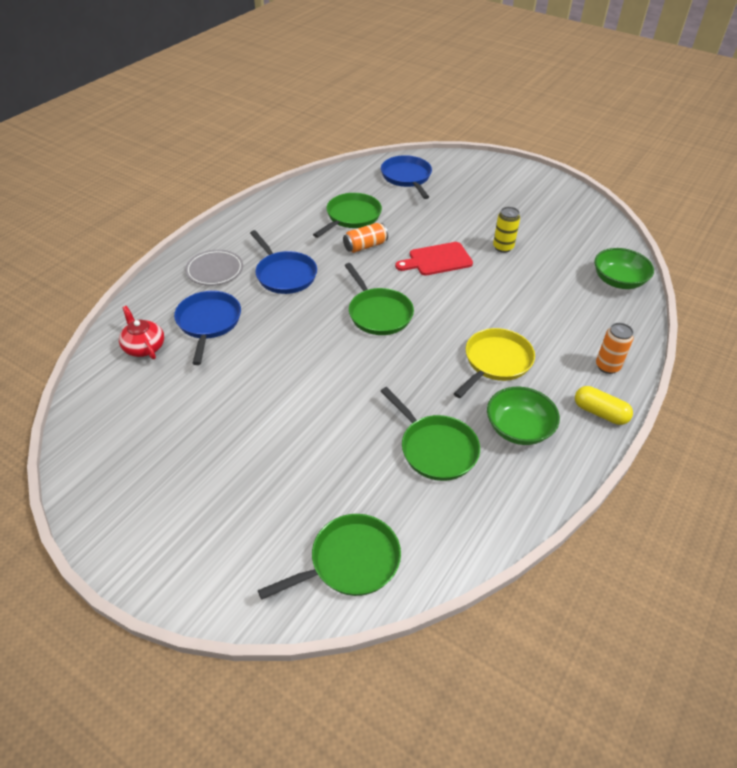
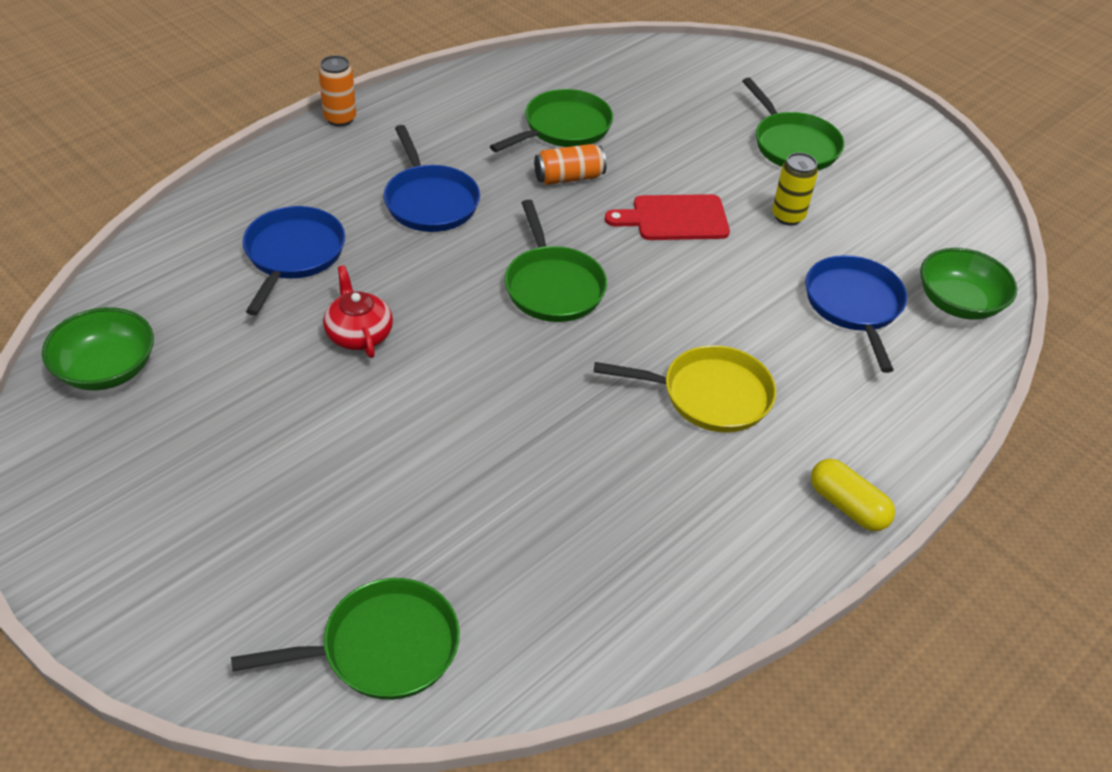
camera: 10 degrees right, 0 degrees up
(144, 347) = (188, 274): red teapot -> red teapot (359, 334)
(215, 270) = (328, 177): grey plate -> none
(407, 177) = (673, 79): blue pan -> blue pan (854, 306)
(435, 448) = (568, 509): green pan -> green pan (793, 145)
(495, 362) = (709, 395): yellow pan -> yellow pan turned 45 degrees clockwise
(518, 428) = (708, 504): green bowl -> green bowl (106, 369)
(607, 366) = (887, 436): orange can -> orange can (340, 119)

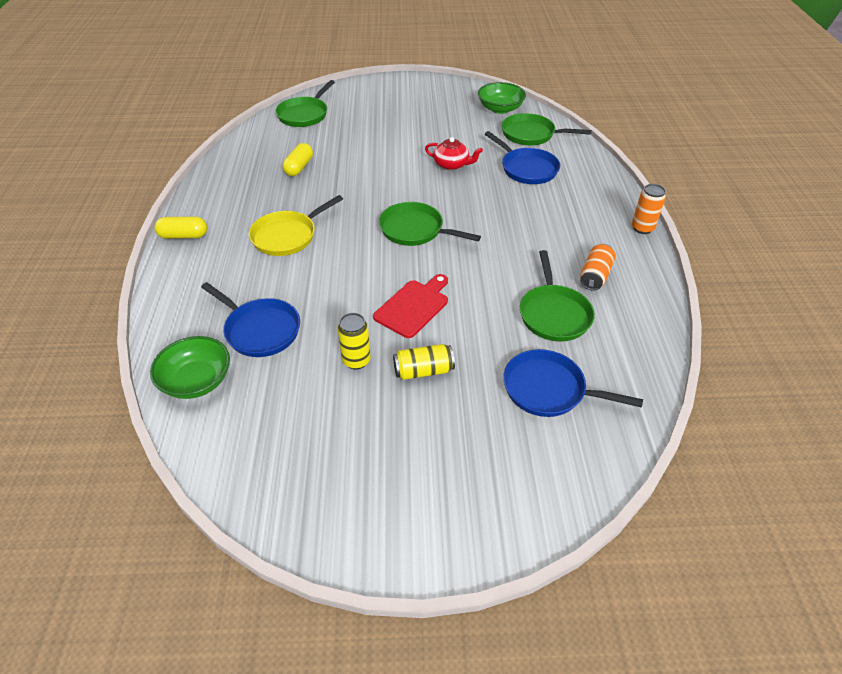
camera: 135 degrees right, 0 degrees up
(430, 201) = (528, 224): blue pan -> blue pan (549, 389)
(557, 508) = (299, 167): none -> yellow capsule
(569, 178) = (498, 286): orange can -> orange can (595, 276)
(739, 171) = (423, 371): none -> yellow can
(793, 145) = (419, 428): green pan -> green pan (531, 134)

